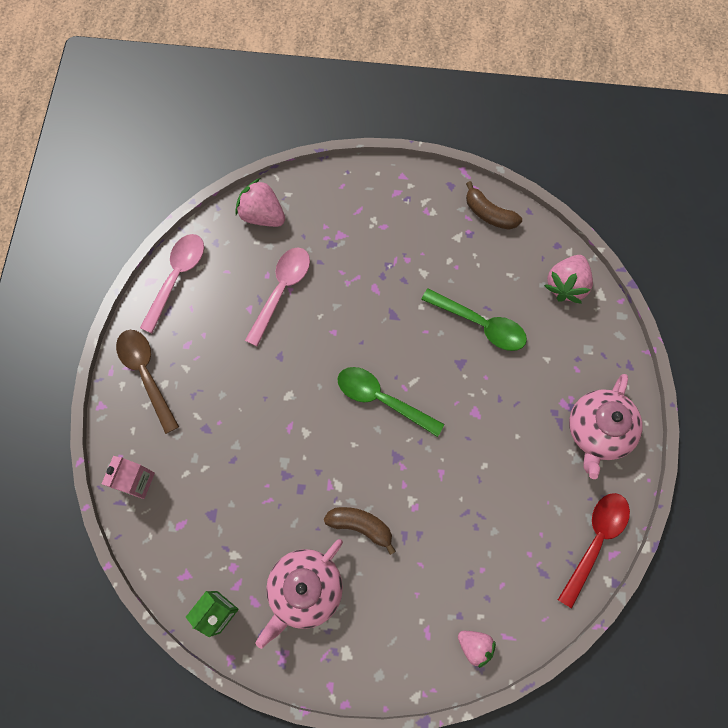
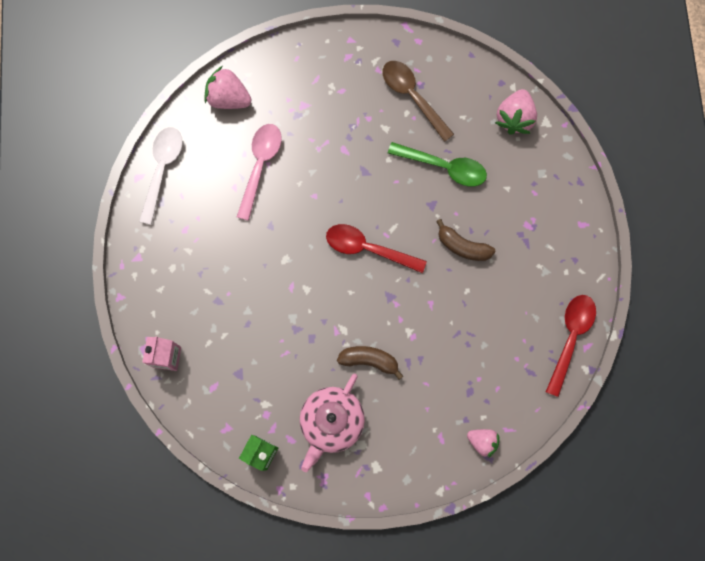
camera: 10 degrees left, 5 degrees up
(146, 374) = (154, 262): brown spoon -> brown spoon (412, 97)
(177, 277) = (162, 170): pink spoon -> white spoon
(382, 399) = (368, 248): green spoon -> red spoon
(489, 214) = (435, 63): brown banana -> brown banana (462, 246)
(597, 431) = (560, 244): pink teapot -> none

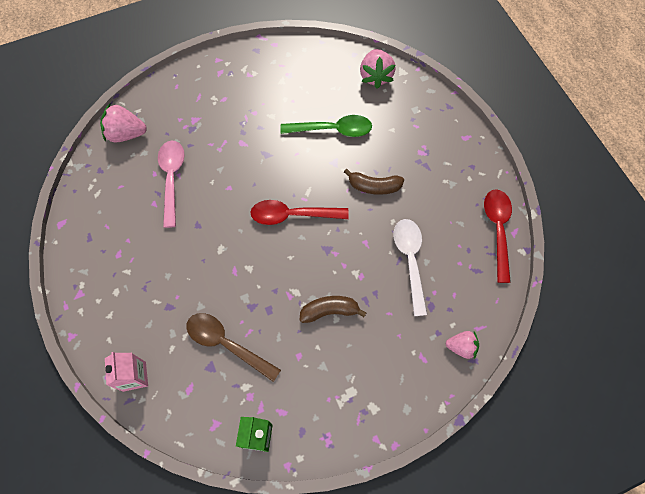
camera: 20 degrees left, 10 degrees down
(162, 170) = (82, 210): white spoon -> white spoon (410, 261)
(331, 422) = (315, 380): pink teapot -> none
(412, 97) = (285, 86): brown spoon -> brown spoon (226, 344)

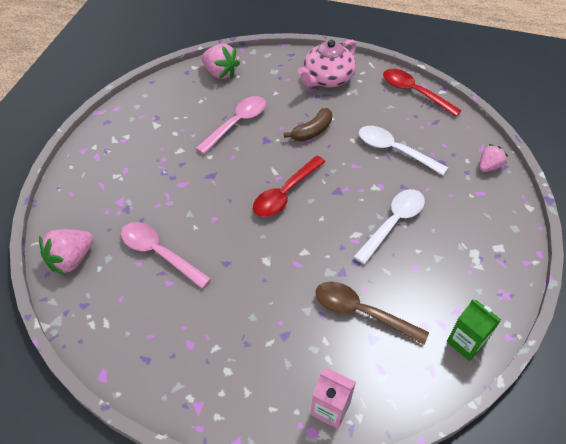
camera: 50 degrees left, 15 degrees down
(226, 344) = (361, 312): brown spoon -> brown spoon turned 45 degrees clockwise
(329, 311) = (393, 223): brown banana -> white spoon
(332, 130) = (237, 123): green spoon -> pink spoon
(446, 153) = (327, 79): none -> pink teapot

